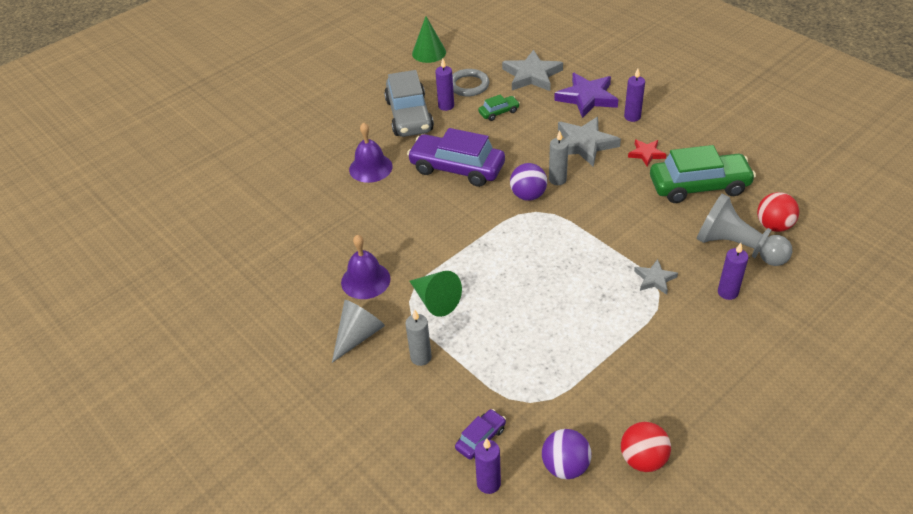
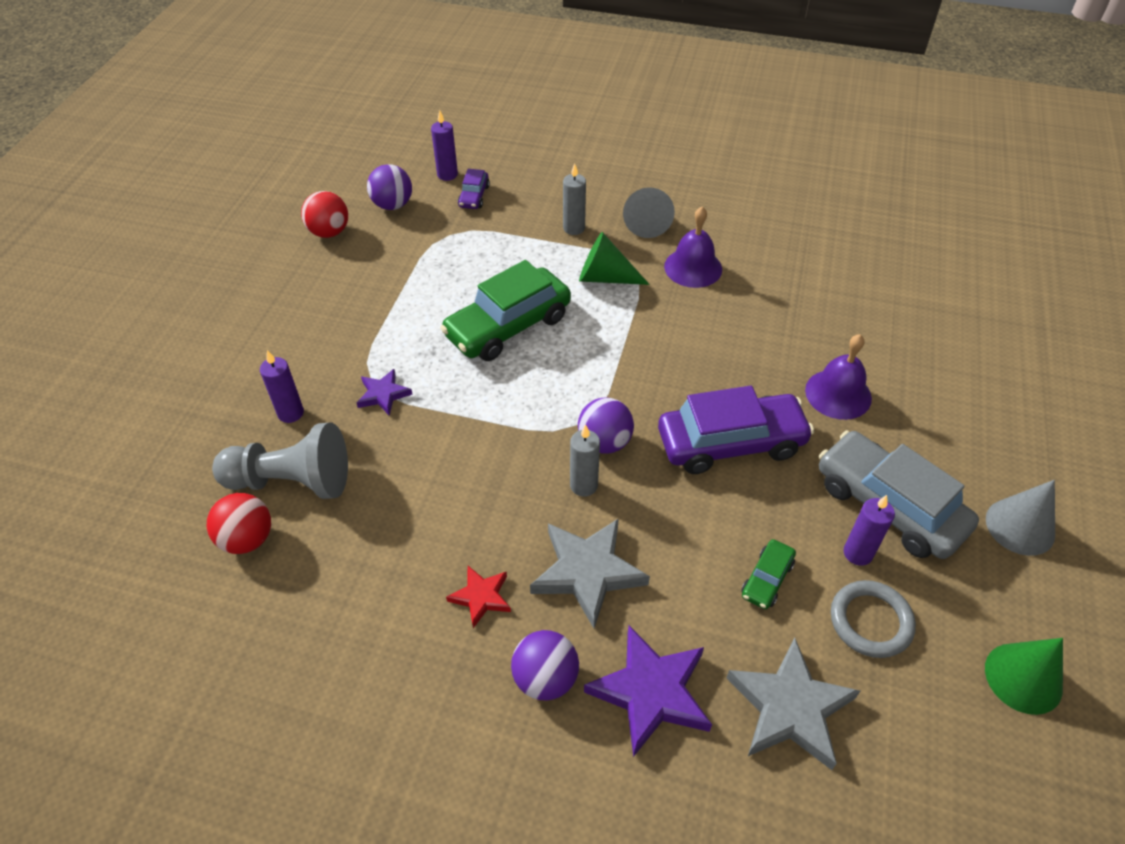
camera: 145 degrees right, 5 degrees up
(361, 88) = (1020, 526): none -> grey cone
(632, 117) = (545, 678): purple candle -> purple ball
(655, 279) = (383, 394): grey star -> purple star
(699, 186) = (375, 566): green car -> green car (508, 326)

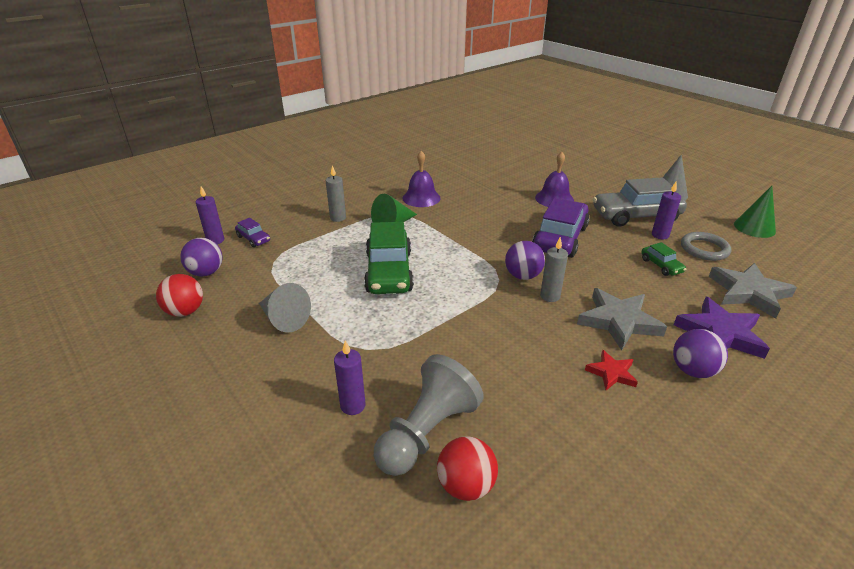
camera: 55 degrees left, 15 degrees down
(383, 394) = (388, 348): purple star -> none
(647, 222) = (367, 196): grey cone -> grey cone (284, 319)

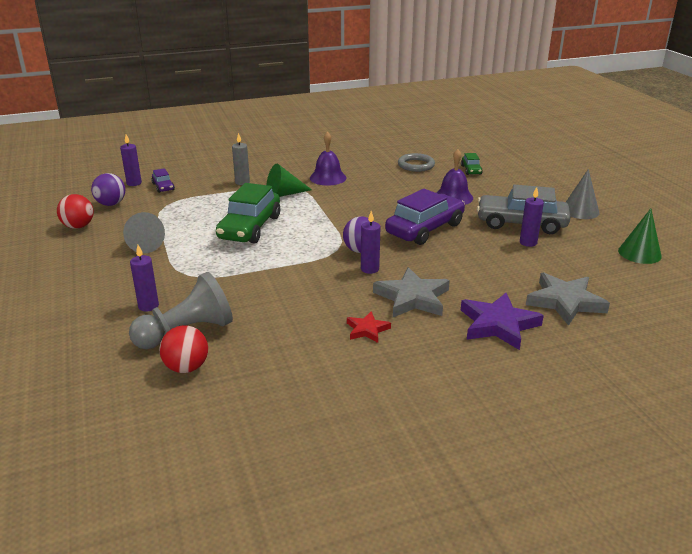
camera: 20 degrees right, 5 degrees down
(550, 296) = (370, 269): grey candle -> purple candle
(661, 265) = (500, 266): green car -> green car (471, 170)
(692, 370) = (441, 343): purple ball -> none
(704, 249) = (561, 261): grey ring -> grey ring (416, 165)

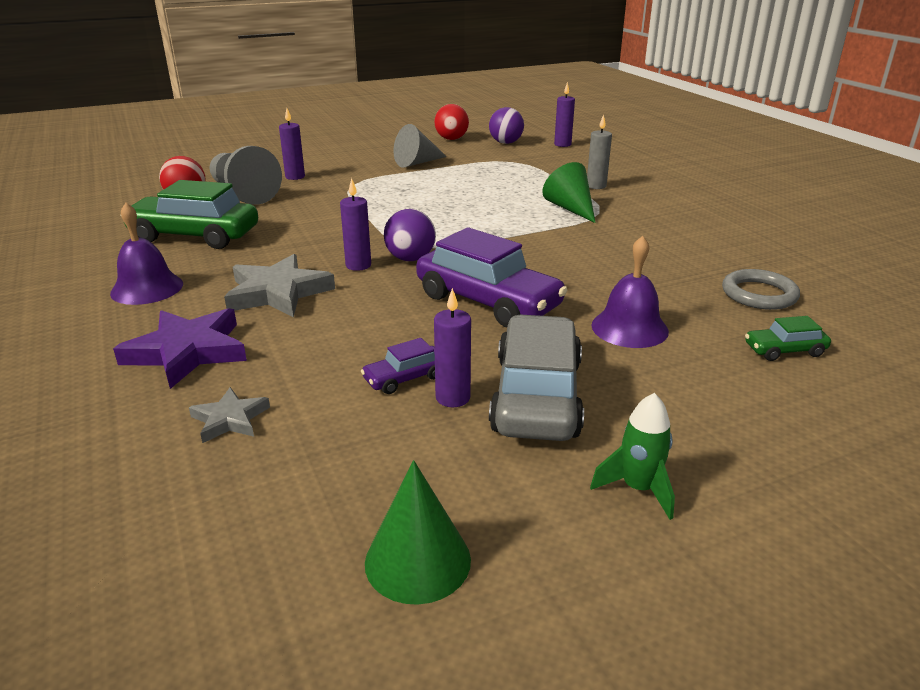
camera: 85 degrees right, 0 degrees up
(163, 187) = (560, 155): purple car -> purple car (405, 378)
(250, 228) = (464, 199): green car -> green car (194, 236)
(328, 178) = (646, 230): purple bell -> purple bell (147, 288)
(367, 330) = (213, 267): red star -> none
(565, 302) = (230, 419): grey star -> grey star, size x0.55
(580, 211) = (638, 489): grey cone -> green rocket

